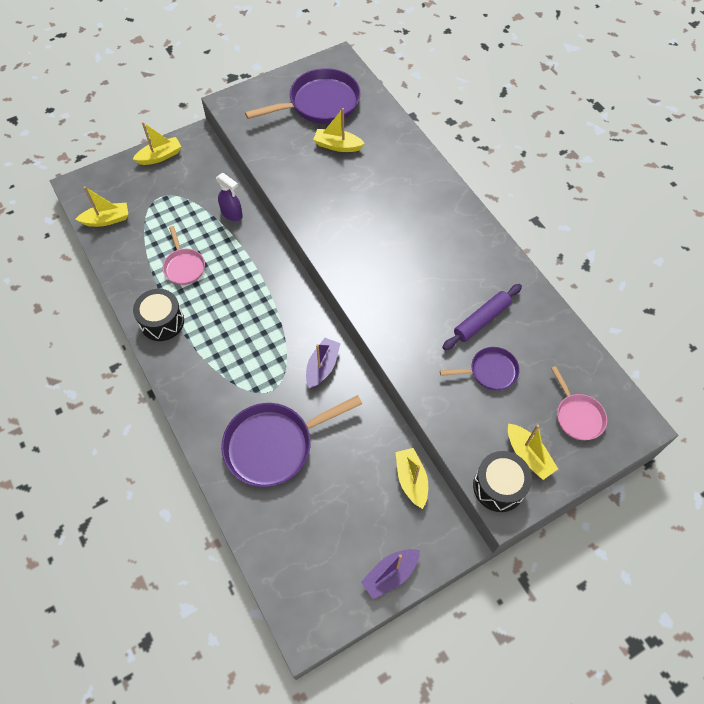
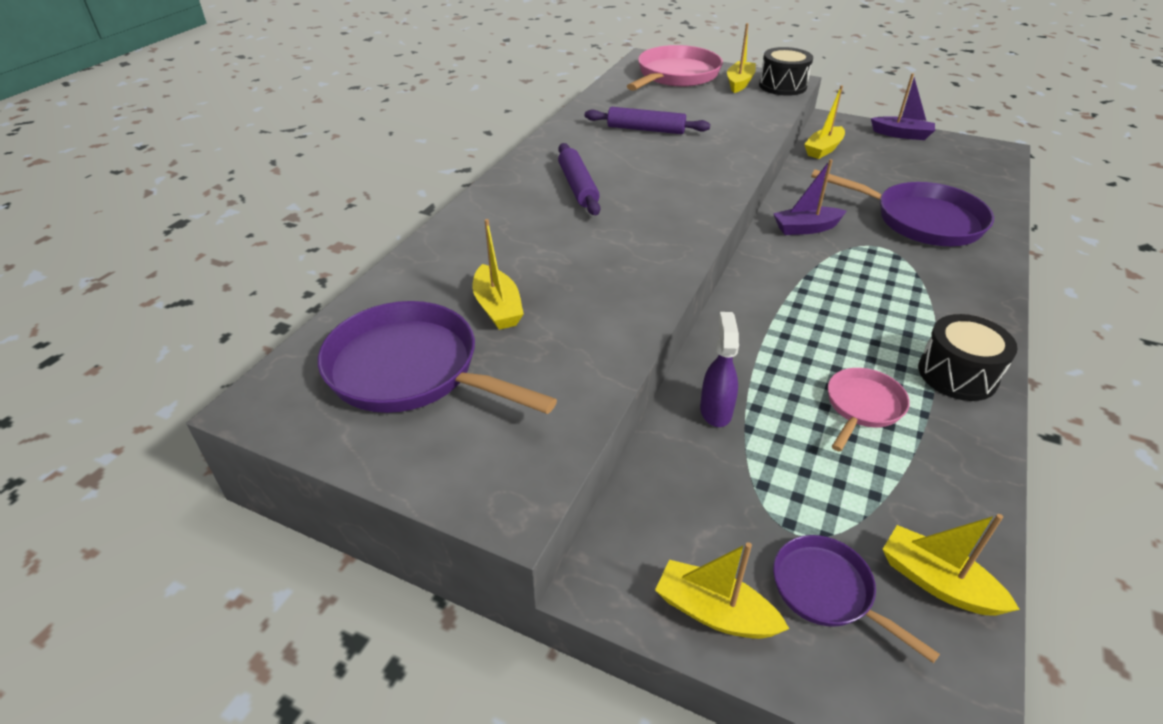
camera: 125 degrees left, 20 degrees down
(426, 234) = (578, 187): none -> purple rolling pin
(490, 371) = (692, 113): purple pan -> purple pan (827, 591)
(577, 416) = (675, 76): pink pan -> pink pan, size x1.84

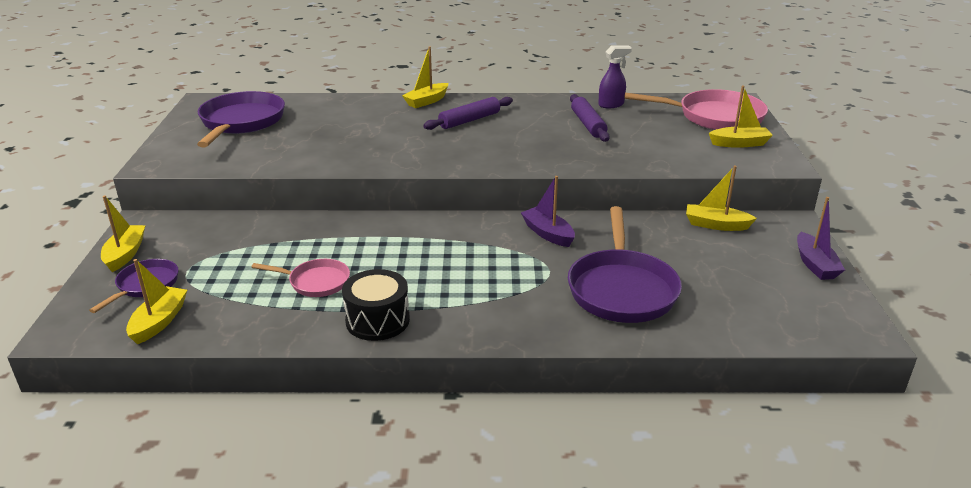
camera: 65 degrees right, 10 degrees down
(497, 307) = (308, 128): yellow boat -> yellow boat (426, 101)
(715, 410) = (285, 230): purple spray bottle -> purple spray bottle (611, 105)
(782, 86) = (763, 162): black drum -> none

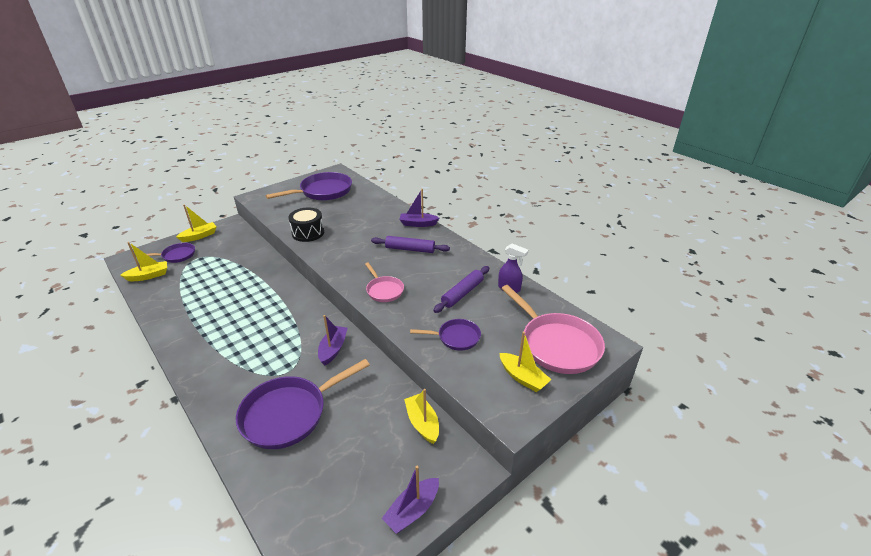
camera: 50 degrees right, 5 degrees up
(316, 282) = (212, 297): pink pan -> pink pan (384, 290)
(377, 320) = (188, 335): black drum -> black drum (308, 233)
(426, 101) = (418, 224): yellow boat -> purple boat
(651, 149) = (456, 337): none -> purple pan

